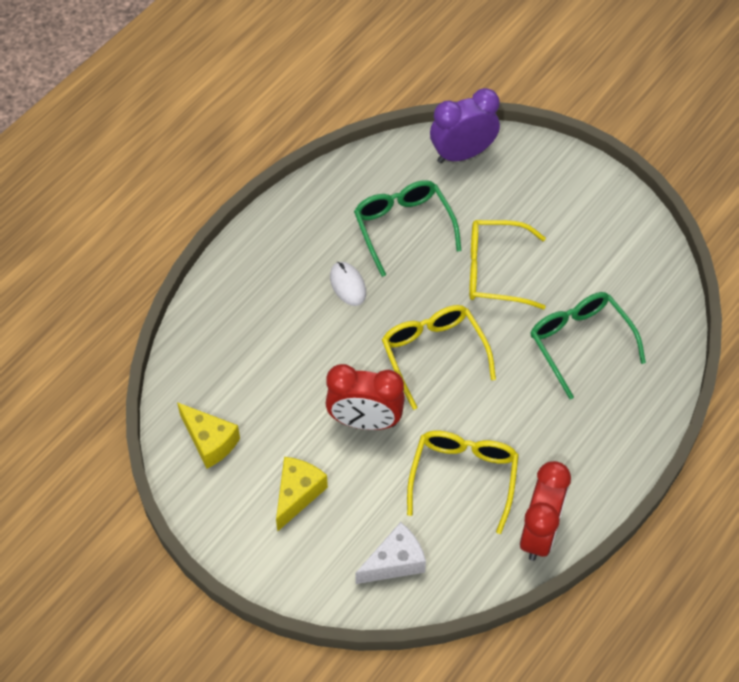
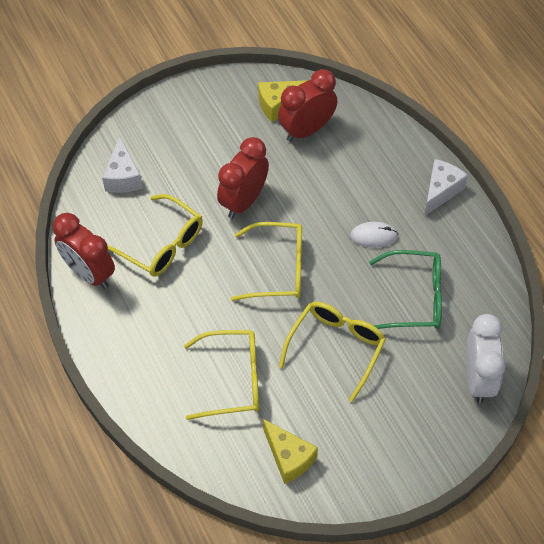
camera: 115 degrees right, 0 degrees up
(235, 398) = (306, 130): none -> red clock
(260, 246) = (440, 191): none -> white cheese
(297, 494) = (208, 140): yellow cheese -> yellow cheese (289, 457)
(462, 154) = (478, 379): purple clock -> white clock
(579, 342) = (233, 379): green glasses -> yellow glasses

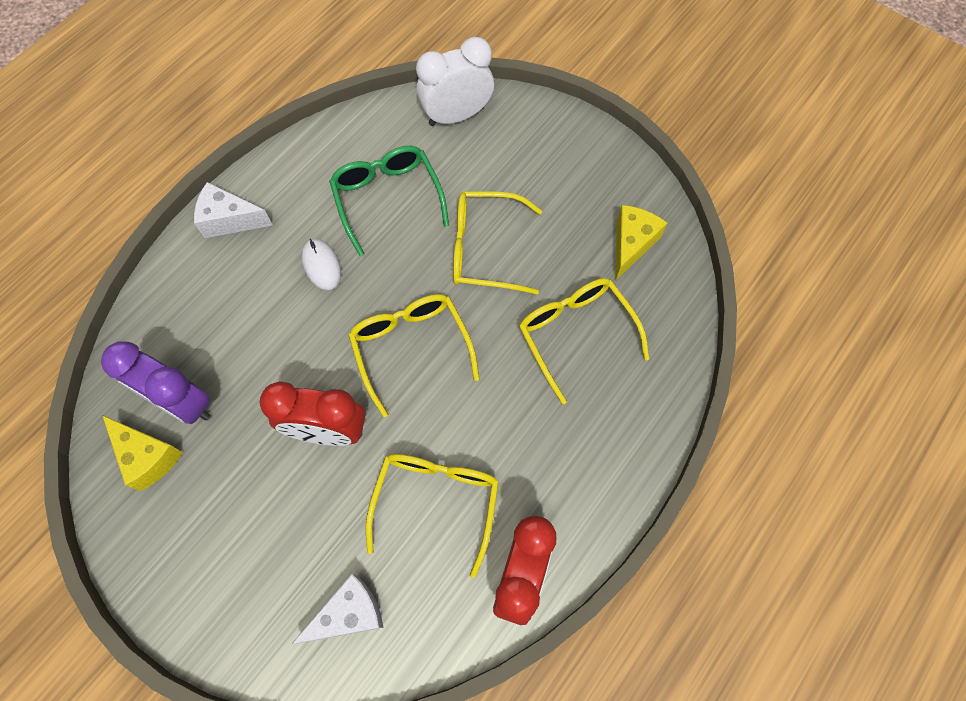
camera: 115 degrees left, 10 degrees up
(306, 130) = (182, 402): red clock -> purple clock

